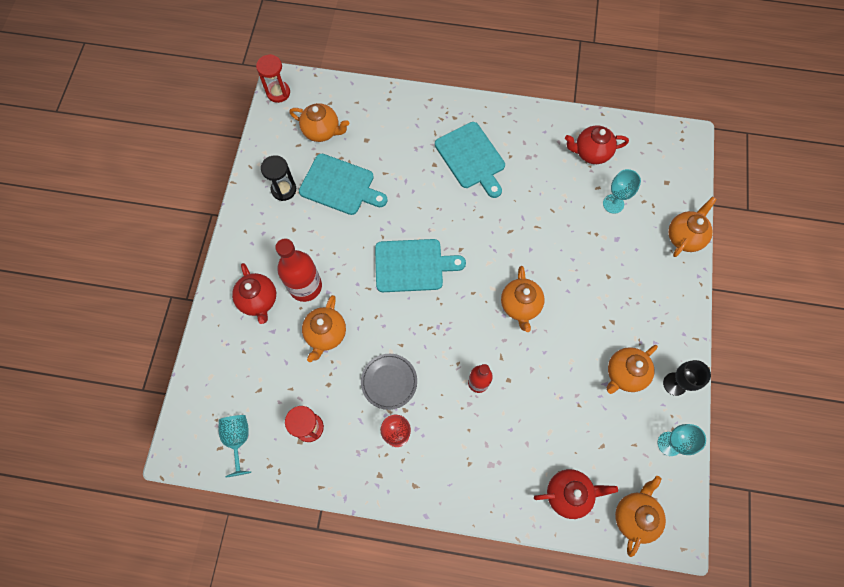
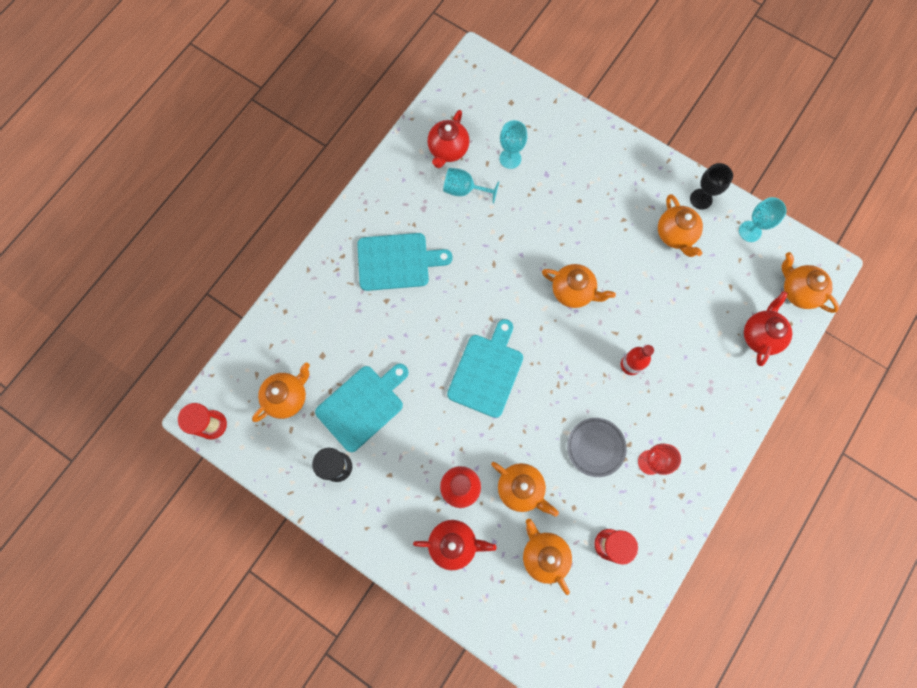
camera: 65 degrees left, 5 degrees up
(238, 439) = (592, 621): turquoise goblet -> turquoise goblet (464, 190)
(684, 237) = (571, 117): orange teapot -> orange teapot (544, 555)

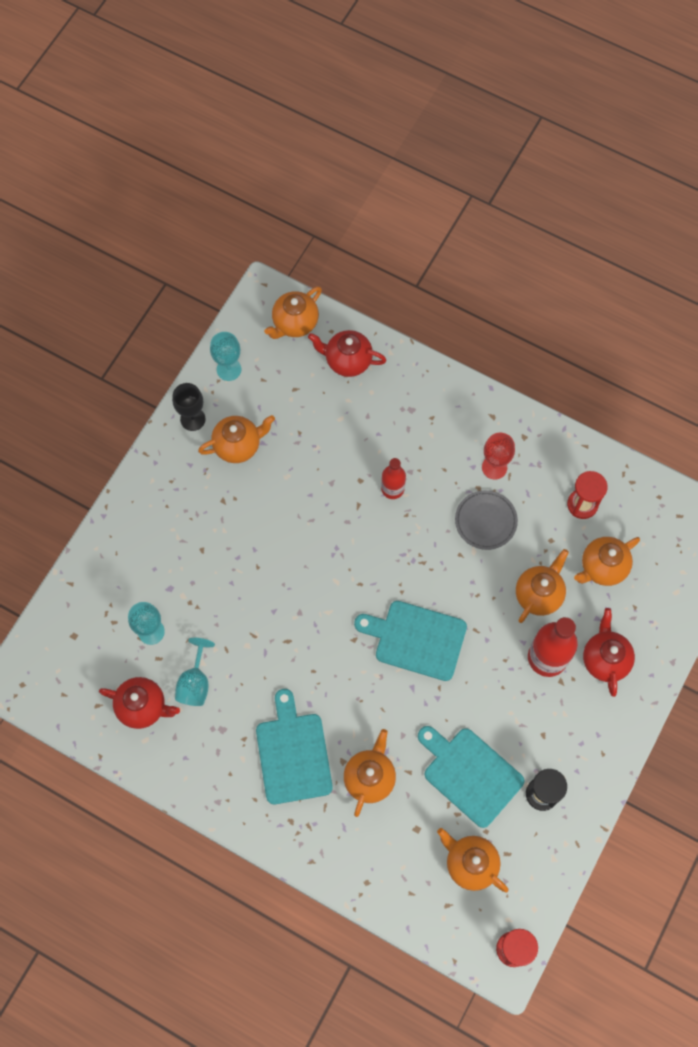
camera: 95 degrees left, 5 degrees down
(573, 291) = (314, 551): orange teapot -> orange teapot (369, 777)

